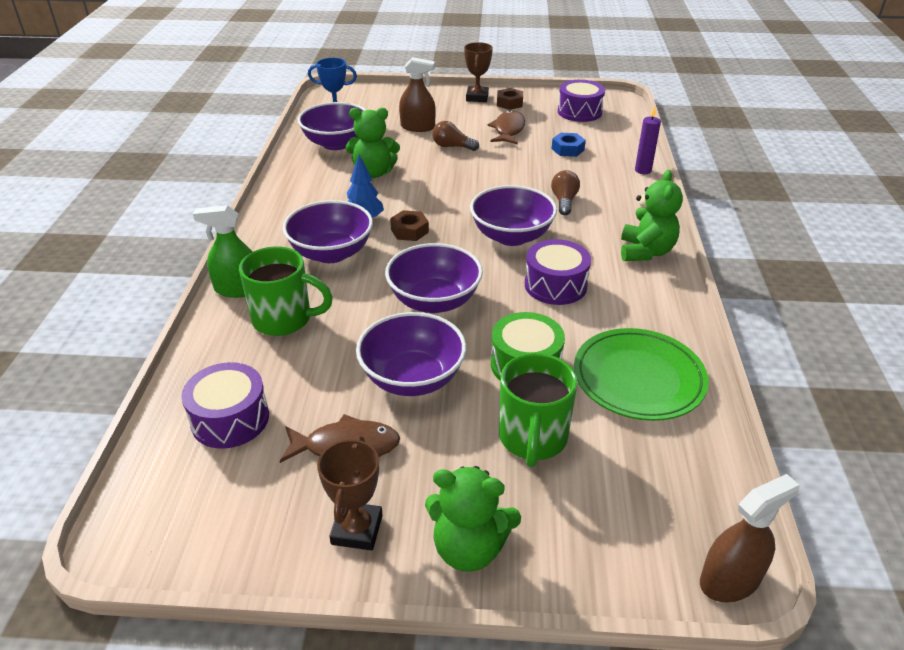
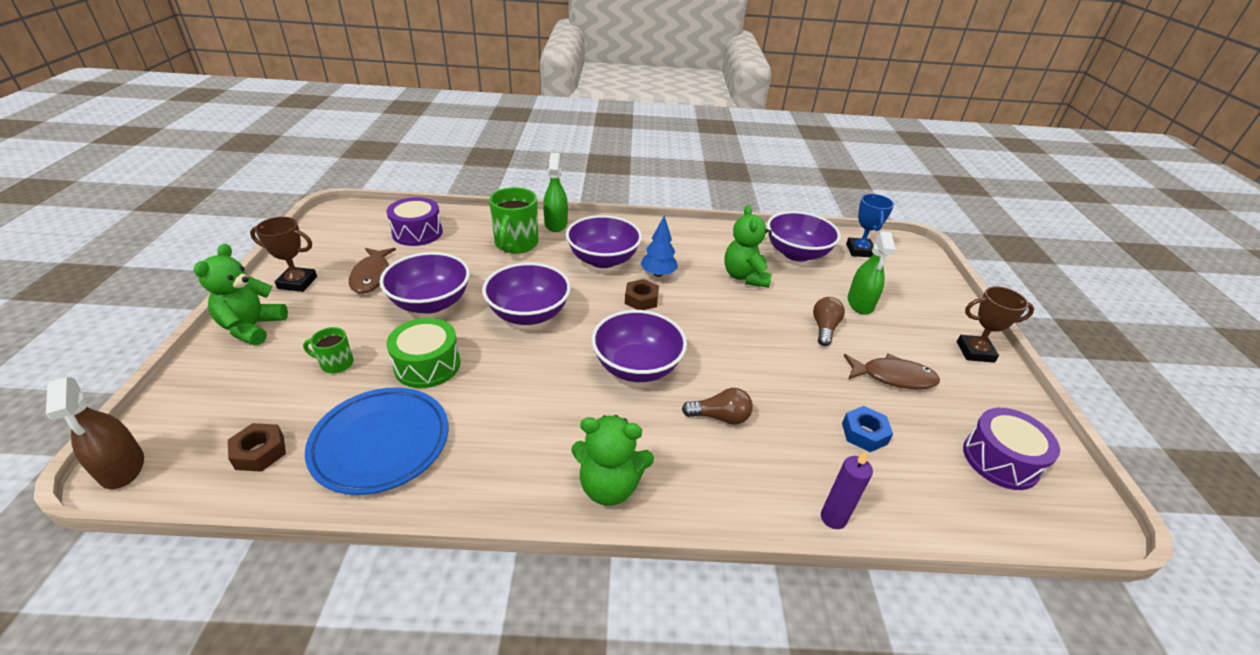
camera: 85 degrees right, 0 degrees up
(417, 127) = (860, 303): brown spray bottle -> green spray bottle
(509, 103) = (978, 382): brown nut -> brown nut (260, 452)
(532, 439) = (336, 364): green mug -> green mug, size x0.53
(555, 285) = (544, 394): purple drum -> none
(638, 378) = (381, 443): green plate -> blue plate

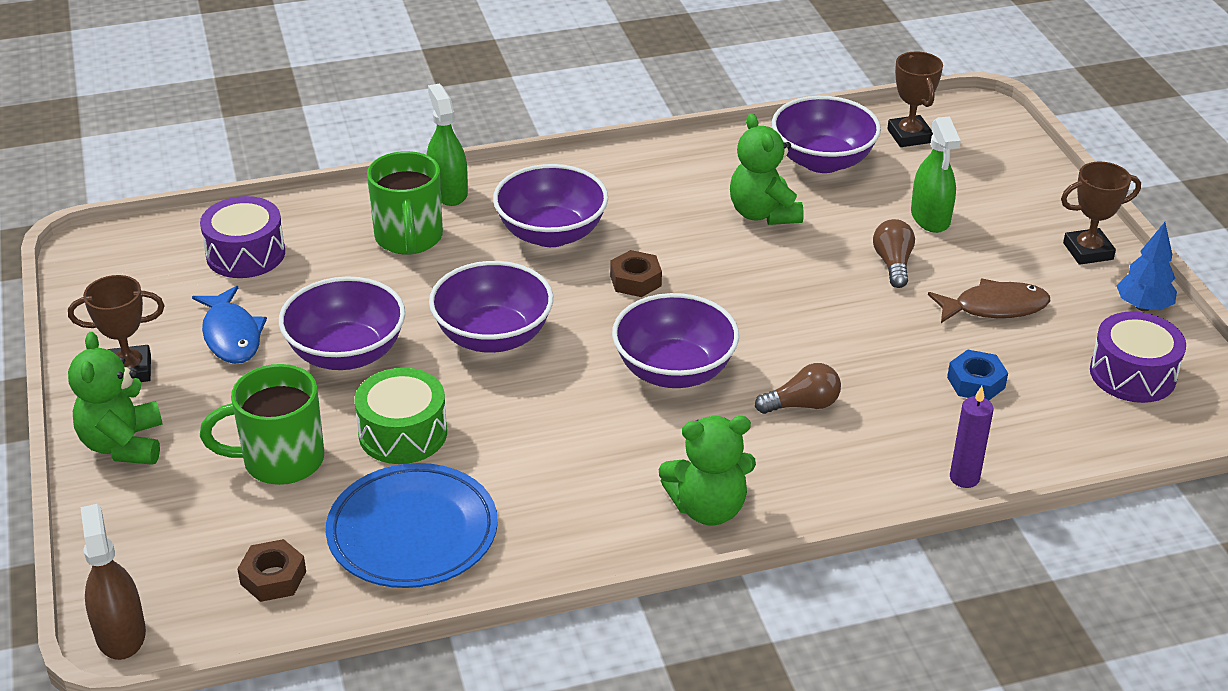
camera: 15 degrees left, 0 degrees up
(122, 467) = (120, 633): brown spray bottle -> brown spray bottle turned 150 degrees counterclockwise
(336, 364) = (280, 461): green mug -> green mug, size x1.87
(372, 276) = (231, 335): brown fish -> blue fish
(658, 274) = (640, 237): blue tree -> blue tree (1143, 307)
(860, 250) = (909, 136): blue trophy -> brown trophy

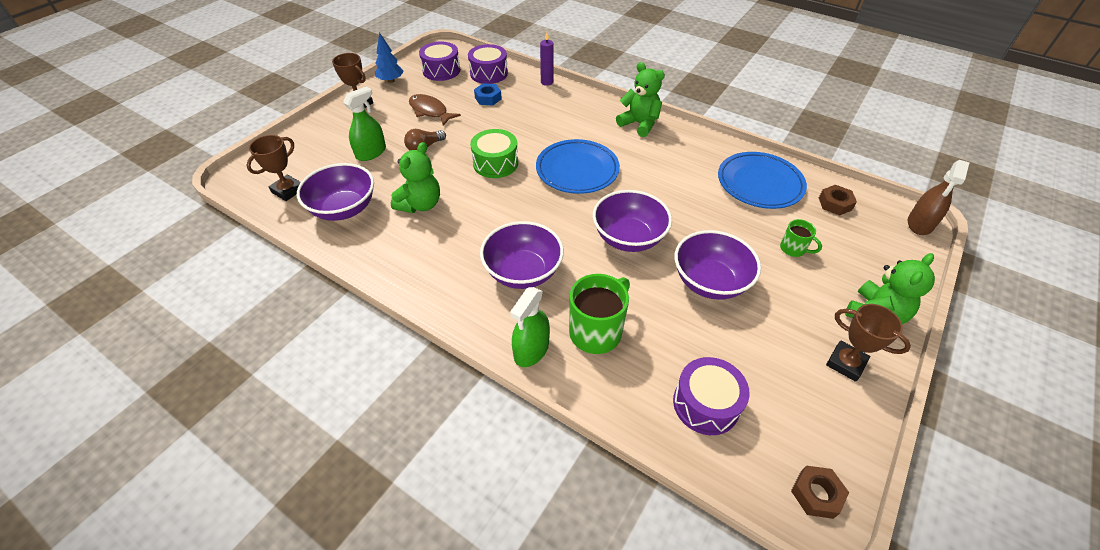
camera: 130 degrees left, 10 degrees up
(231, 335) = (765, 342): blue fish -> none
(280, 461) = (793, 249): green mug -> green mug, size x0.53
(403, 433) = (723, 223): green drum -> green drum (495, 163)
(635, 280) = (527, 216): brown nut -> brown nut (816, 494)
(674, 371) = (577, 170): purple bowl -> blue plate
(802, 405) = (554, 129): brown light bulb -> none
(1068, 424) = (489, 73): none -> purple drum

